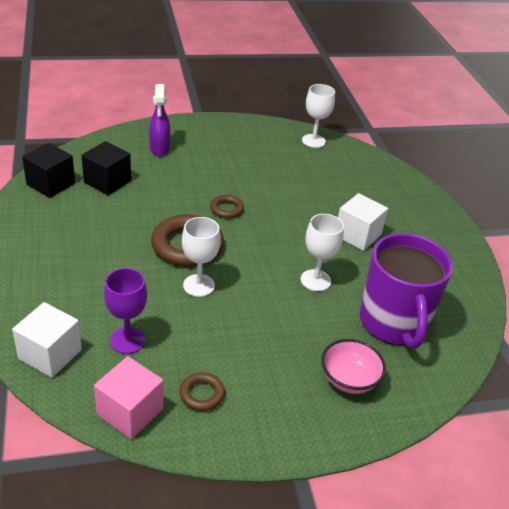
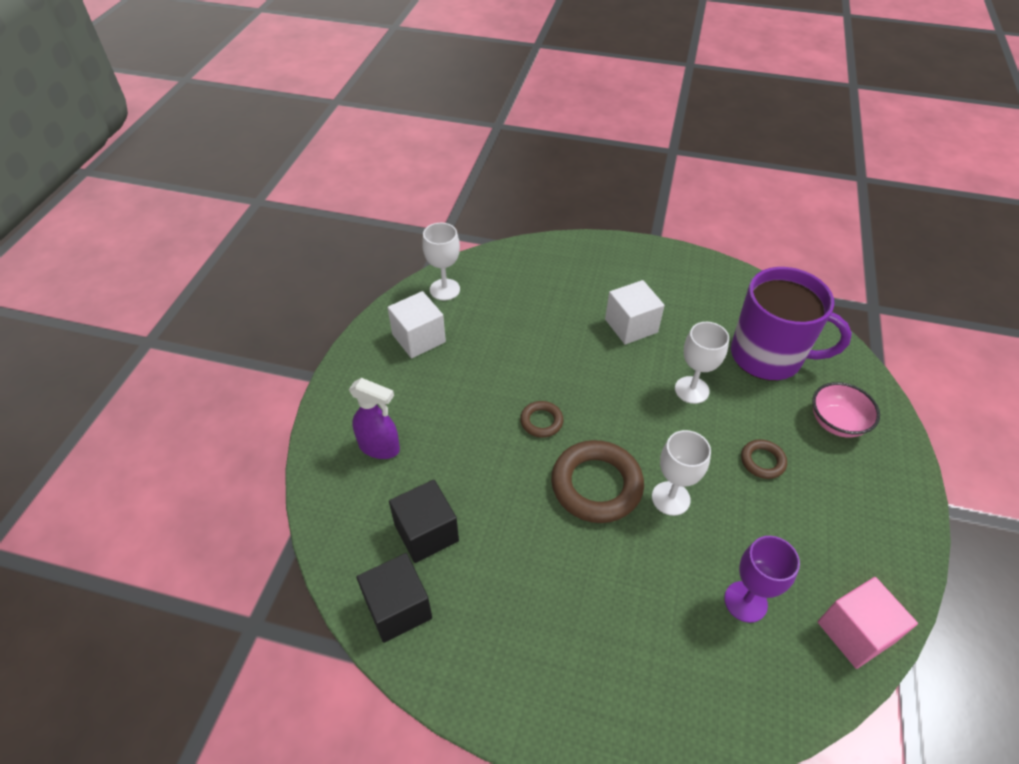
camera: 60 degrees left, 10 degrees up
(50, 354) = (752, 696): white cube -> white cube (418, 338)
(202, 394) = (839, 554): brown ring -> brown ring (762, 461)

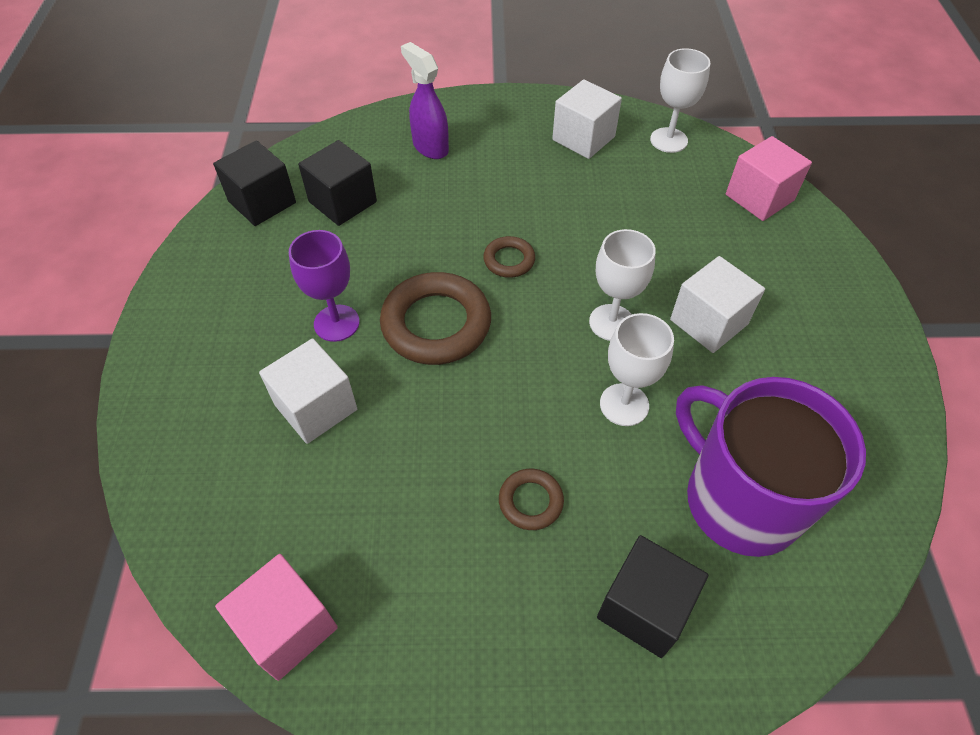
camera: 75 degrees right, 5 degrees up
(380, 447) = (430, 147): purple spray bottle -> purple spray bottle turned 135 degrees clockwise
(525, 263) = (759, 197): none -> pink cube
(665, 588) = (316, 407): none -> white cube
(670, 498) = (438, 399): white goblet -> white goblet (611, 322)
(745, 601) = (312, 492): purple goblet -> purple goblet (336, 323)
(768, 356) = (739, 500): purple mug -> purple mug turned 135 degrees clockwise
(836, 422) = (644, 607): pink bowl -> black cube

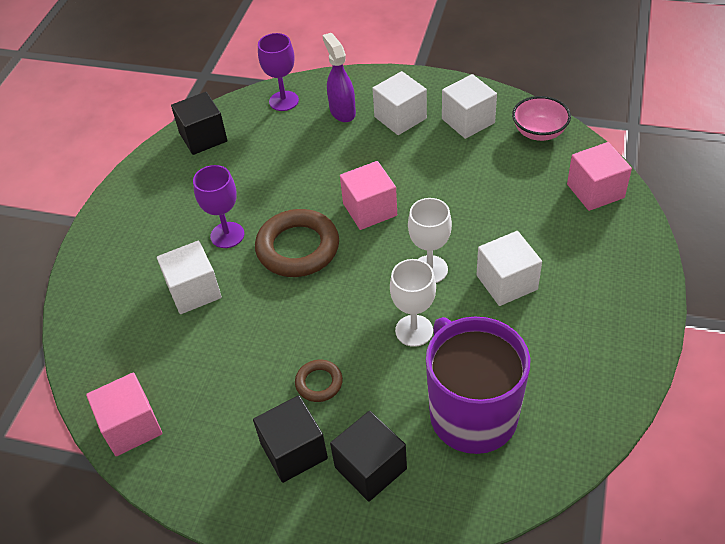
camera: 20 degrees right, 5 degrees down
(342, 202) = (261, 146): black cube -> black cube (294, 451)
(352, 144) = (284, 101): none -> purple goblet
(503, 145) = (400, 118): none -> white cube
(509, 260) = (370, 209): brown ring -> pink cube
(668, 140) = (539, 132): white goblet -> pink bowl

